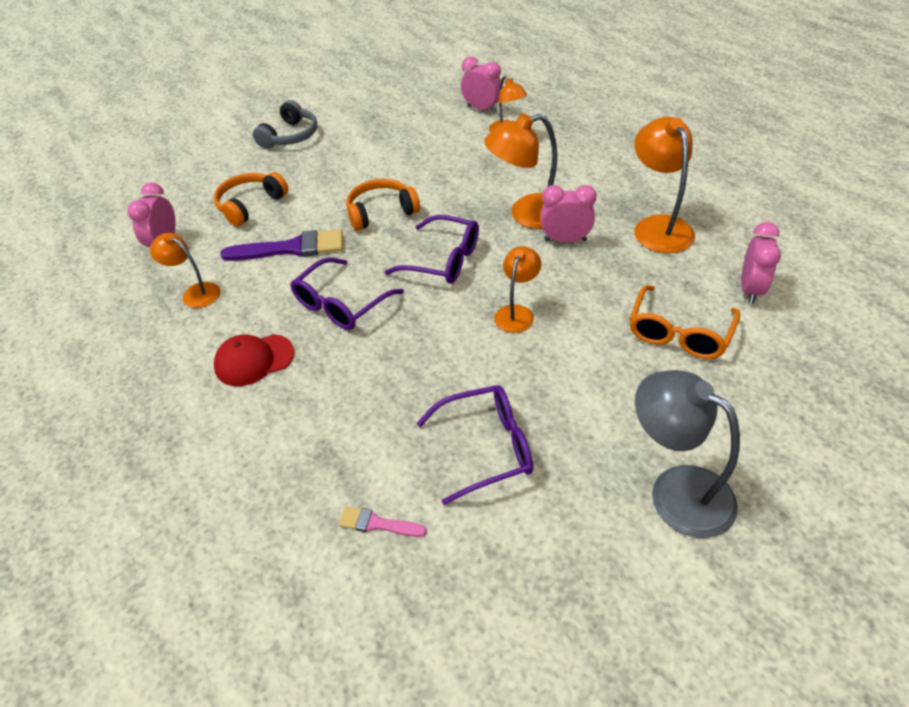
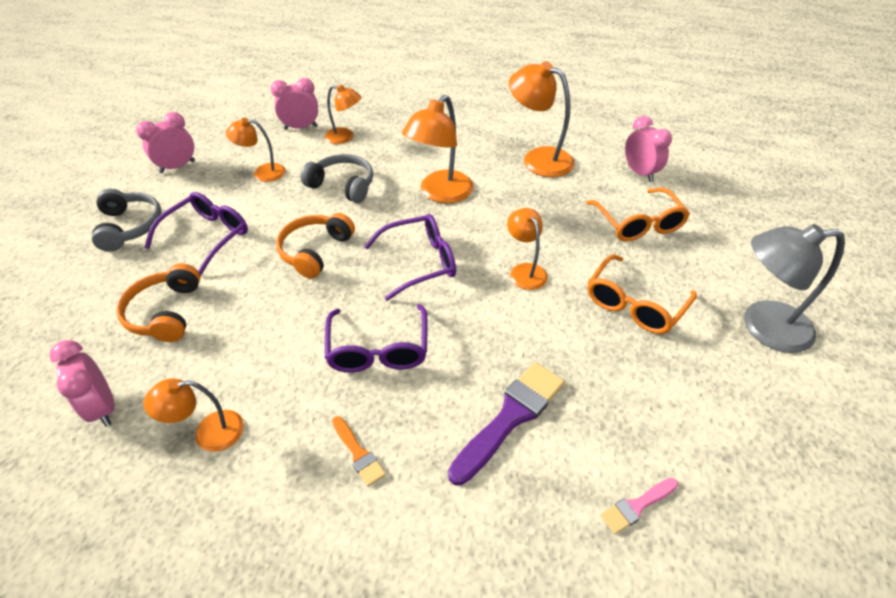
camera: 45 degrees left, 0 degrees up
(254, 360) = (358, 453): red cap -> orange brush
(291, 248) = (265, 329): purple brush -> purple brush (510, 417)
(413, 134) = (262, 173): none -> orange lamp
(458, 171) = (342, 186): none -> grey headphones
(487, 447) = (631, 384): purple glasses -> purple glasses (207, 236)
(565, 240) = (491, 199): pink clock -> pink clock (177, 167)
(575, 394) = (634, 304): none -> orange glasses

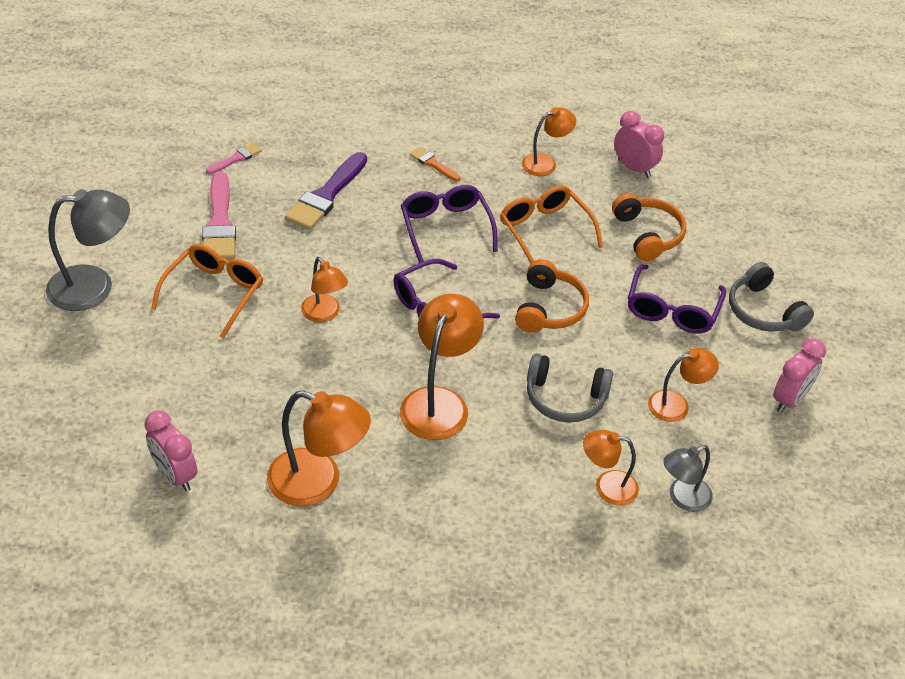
camera: 165 degrees right, 0 degrees up
(301, 127) = (682, 498): pink clock -> grey lamp
(638, 224) = (193, 389): orange glasses -> orange glasses (544, 230)
(643, 391) = (219, 223): none -> pink brush

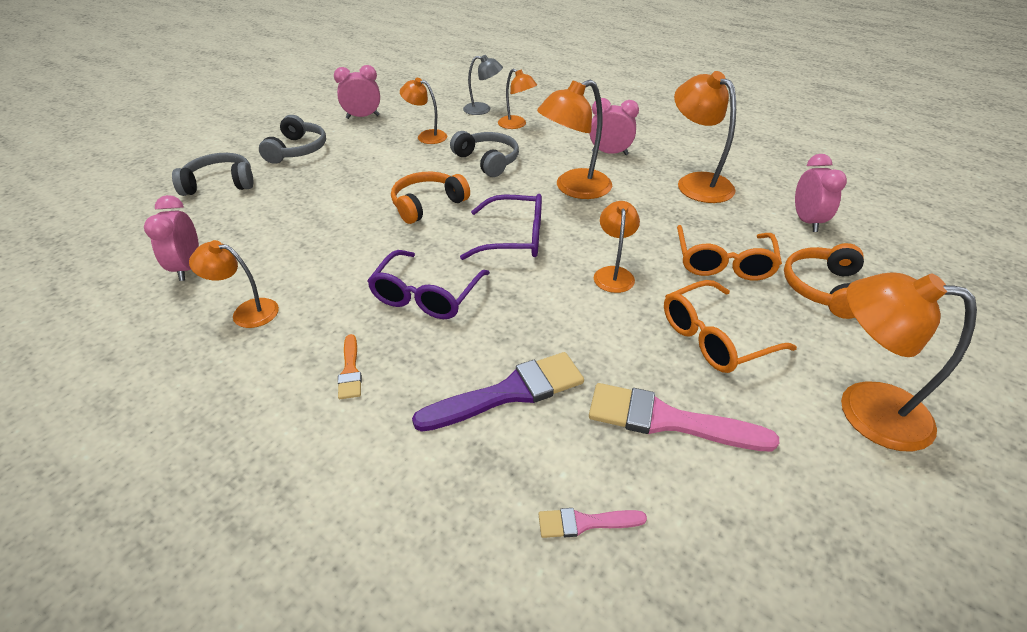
camera: 140 degrees left, 5 degrees down
(94, 286) = (864, 409): grey lamp -> orange lamp
(219, 223) = (667, 420): pink brush -> pink brush turned 105 degrees counterclockwise
(449, 488) = (609, 153): none -> pink clock
(544, 230) = (347, 254): orange glasses -> orange glasses (723, 263)
(647, 234) = (279, 216): orange headphones -> orange headphones (823, 288)
(672, 310) = (349, 171): purple glasses -> none
(751, 238) = (220, 184): none -> grey headphones

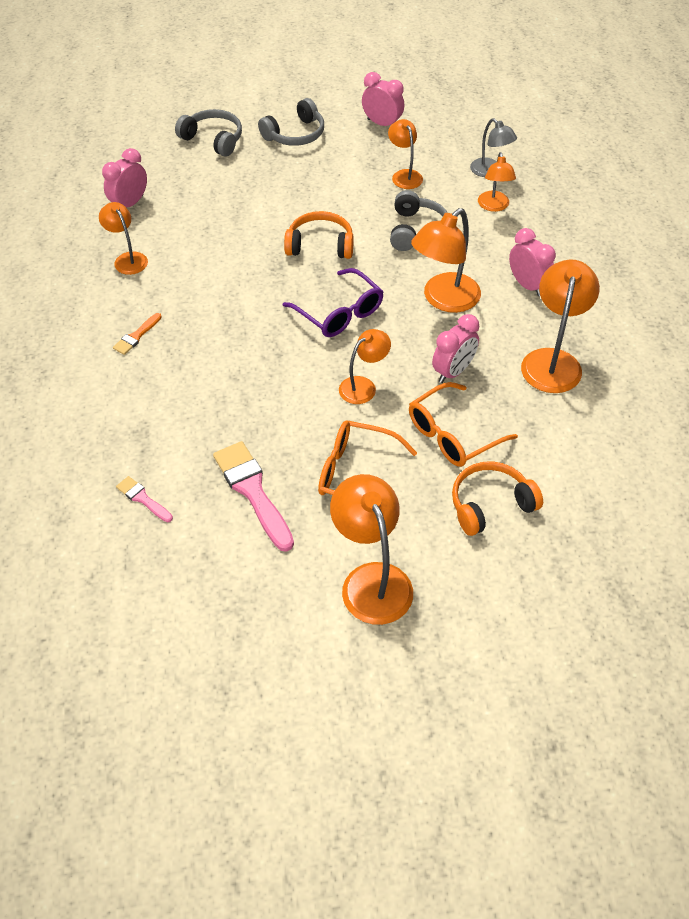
camera: 45 degrees right, 10 degrees up
(426, 296) = (230, 317): purple glasses -> none
(509, 392) = (195, 411): purple brush -> none
(574, 188) = (444, 300): orange lamp -> orange lamp turned 60 degrees counterclockwise
(806, 221) = (582, 454): pink clock -> pink clock (453, 372)

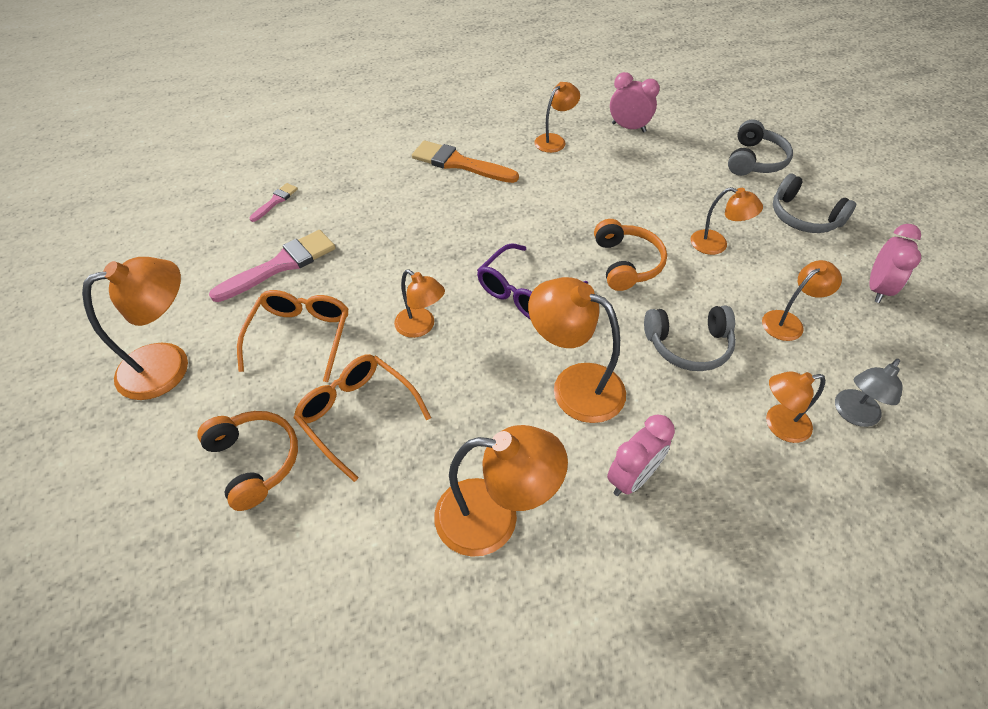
camera: 80 degrees right, 0 degrees up
(136, 336) = (459, 163): orange brush -> orange brush, size x1.95
(313, 189) = (716, 245): none -> orange lamp
(453, 372) = (455, 406): pink clock -> none

